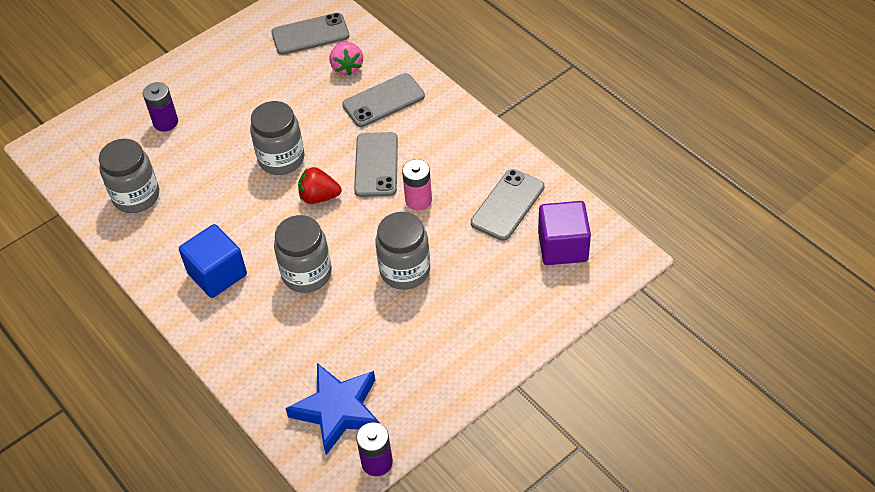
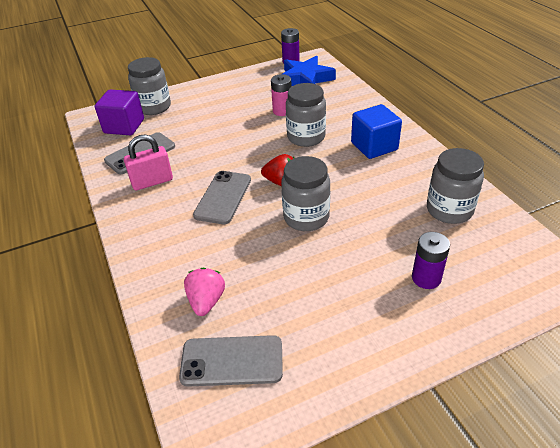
camera: 165 degrees left, 10 degrees down
(383, 101) = (187, 253): grey phone -> none
(405, 271) = (236, 129): grey jar -> grey jar (154, 107)
(418, 200) = (203, 167): pink battery -> pink battery (282, 111)
(466, 168) = (152, 182): none -> pink padlock

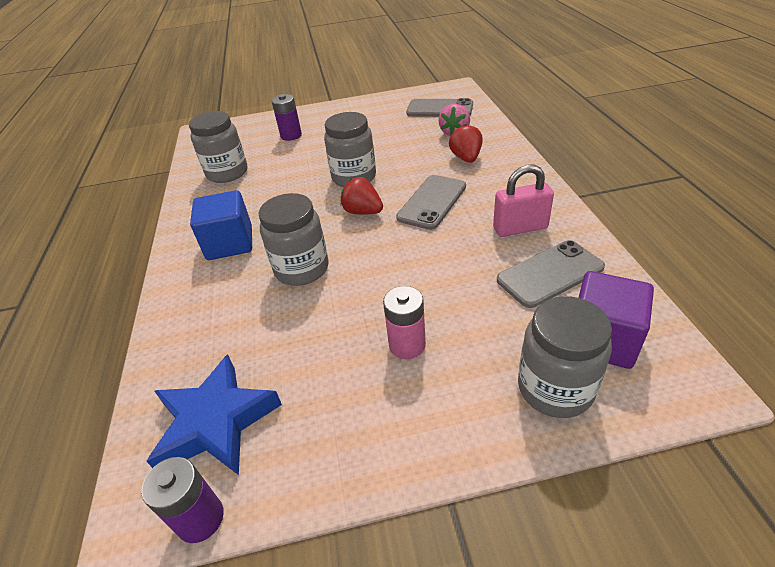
camera: 165 degrees left, 0 degrees up
(192, 255) = (466, 158): none -> red strawberry
(282, 111) = (309, 329): pink battery -> pink battery (407, 345)

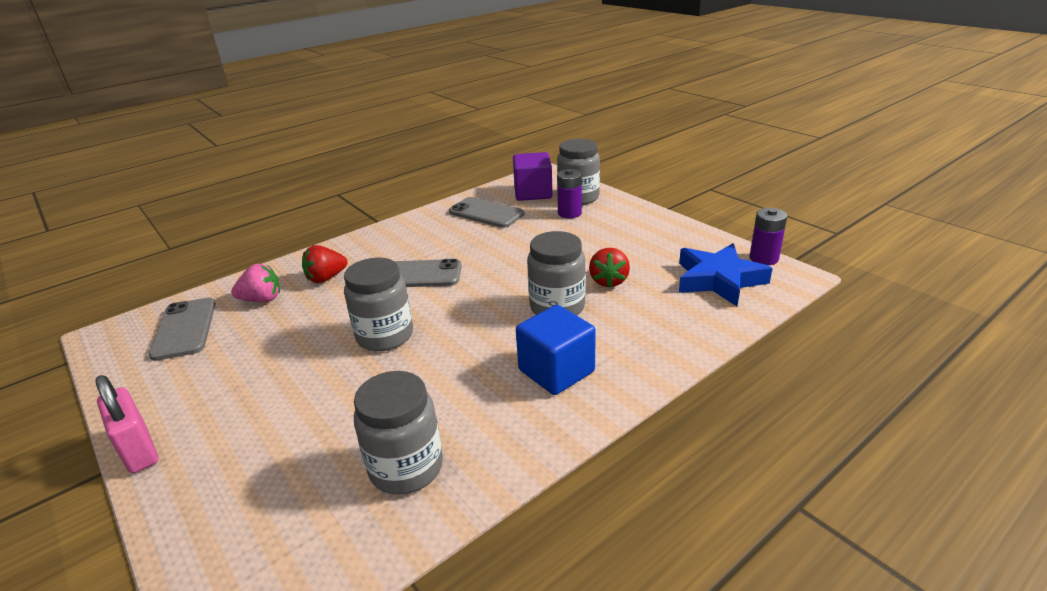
camera: 120 degrees left, 10 degrees down
(291, 135) = (264, 451): purple battery -> purple battery (569, 213)
(363, 212) = (452, 306): red strawberry -> red strawberry (608, 281)
(407, 345) = (591, 239): pink battery -> none
(520, 228) = (439, 231): pink padlock -> pink padlock (139, 450)

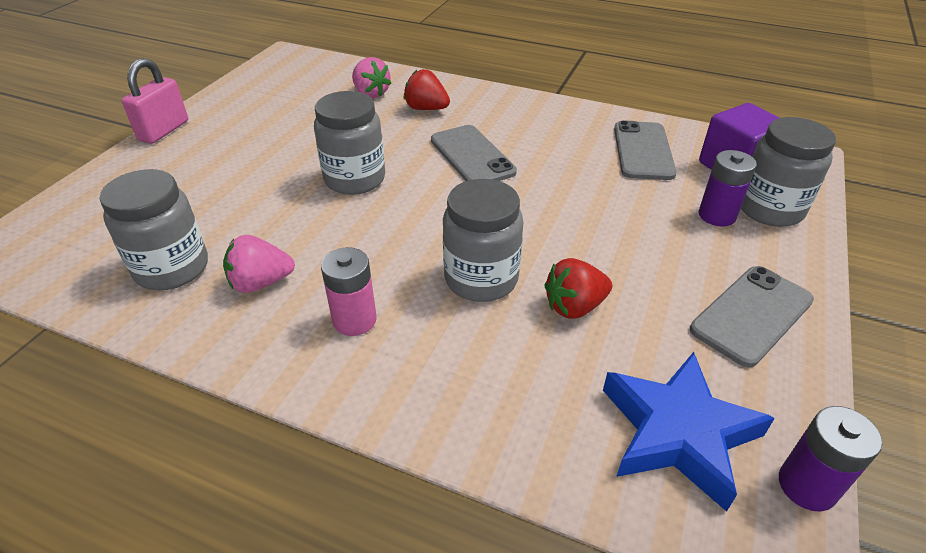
camera: 60 degrees right, 10 degrees up
(185, 329) = (310, 80): grey phone -> grey phone (751, 315)
(475, 412) = (261, 283): none -> pink strawberry
(556, 371) = (354, 320): blue cube -> pink battery

